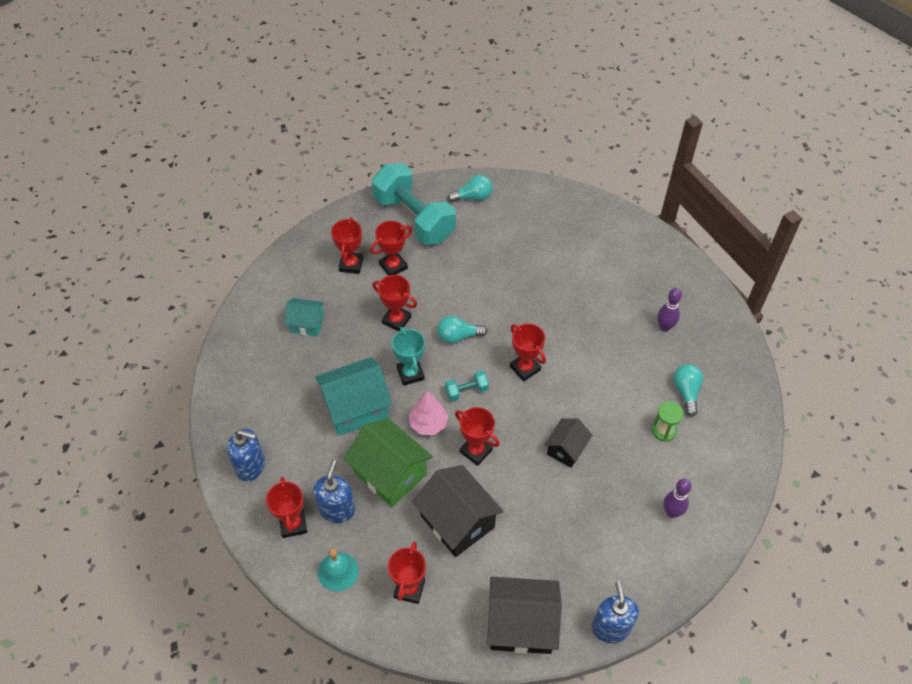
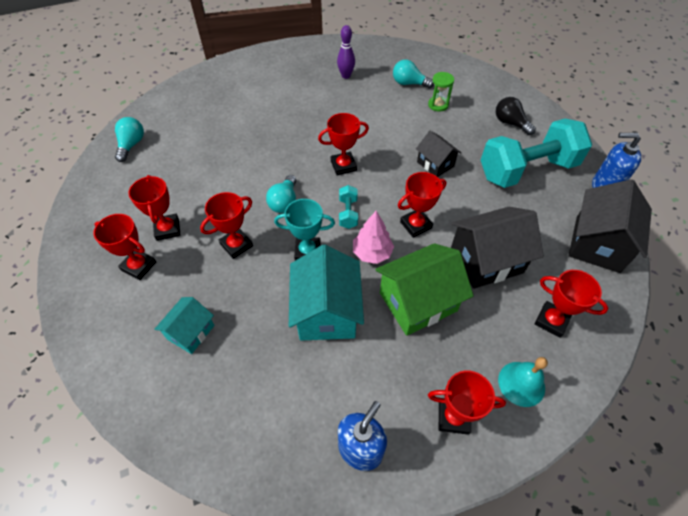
camera: 70 degrees left, 0 degrees up
(337, 509) = (446, 364): blue soap dispenser -> none
(414, 218) = (120, 195): turquoise dumbbell -> turquoise dumbbell (527, 170)
(671, 512) = (510, 123): purple bowling pin -> black light bulb

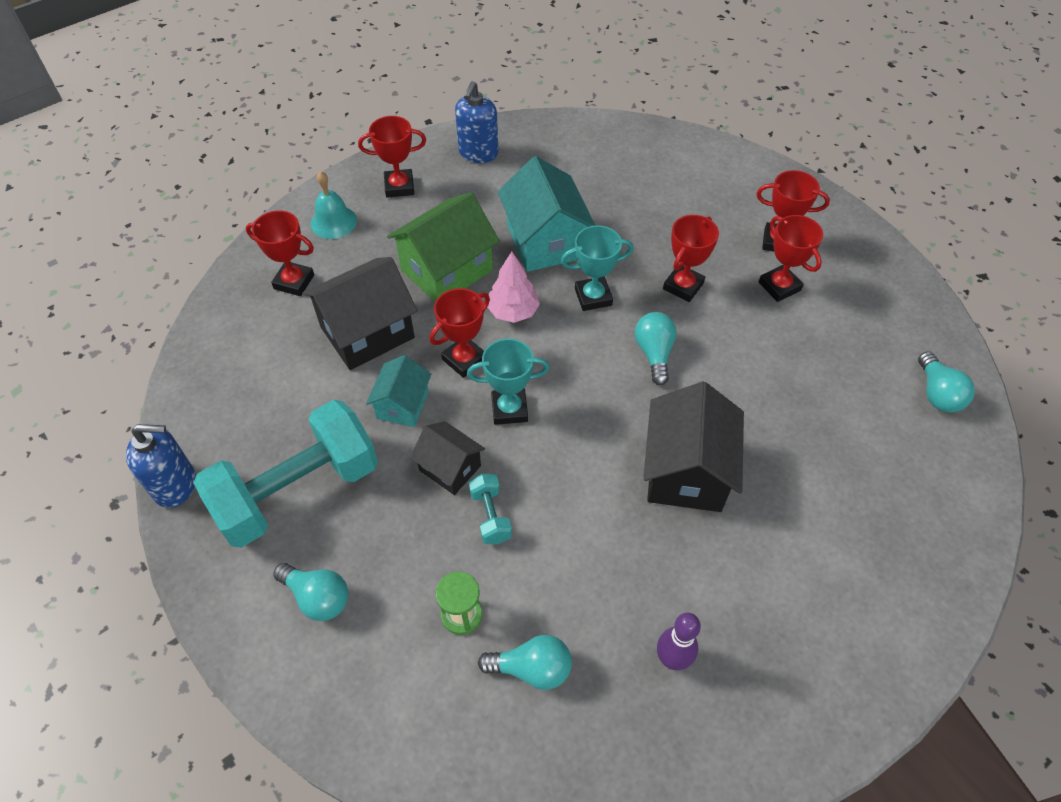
camera: 165 degrees right, 0 degrees up
(191, 332) = (675, 198): turquoise house -> turquoise house (402, 405)
(343, 166) = (594, 431): red trophy -> none
(348, 213) = (560, 356): turquoise dumbbell -> turquoise dumbbell (490, 516)
(392, 188) = (509, 409): none -> turquoise trophy
(510, 123) = (317, 597): black light bulb -> turquoise light bulb
(597, 244) = (214, 386): black house -> black house (686, 471)

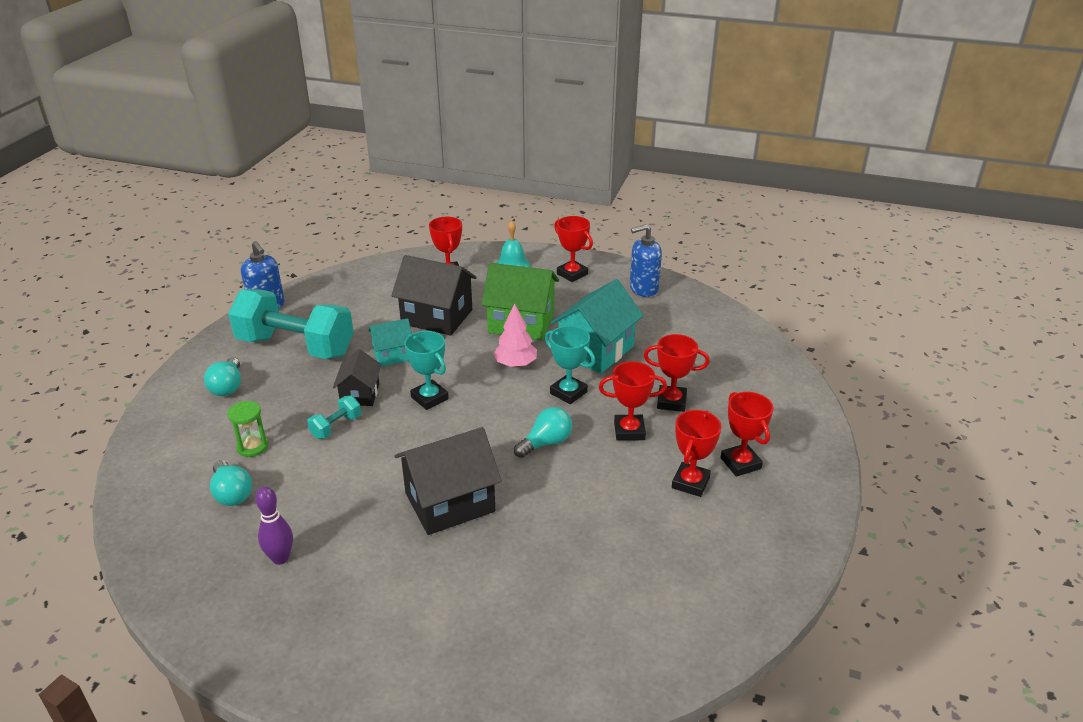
camera: 55 degrees right, 20 degrees down
(464, 359) = (453, 362): red trophy -> red trophy (671, 402)
(937, 393) = (676, 628): turquoise light bulb -> none

